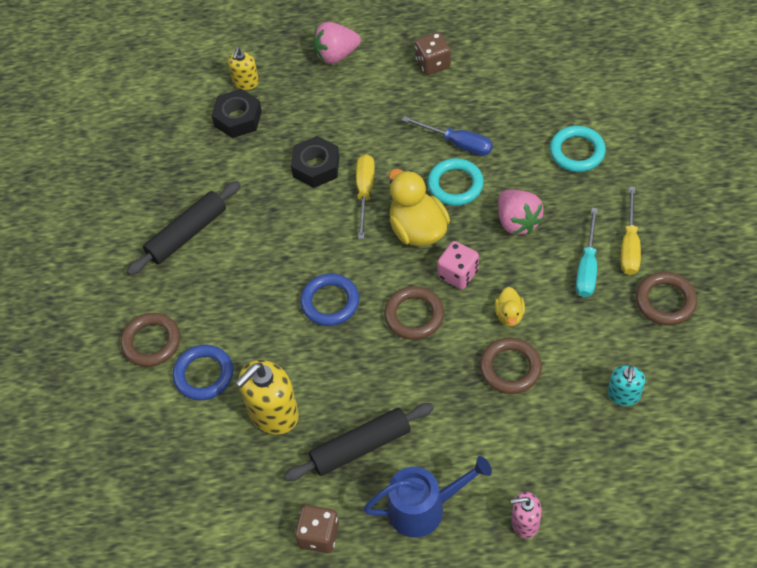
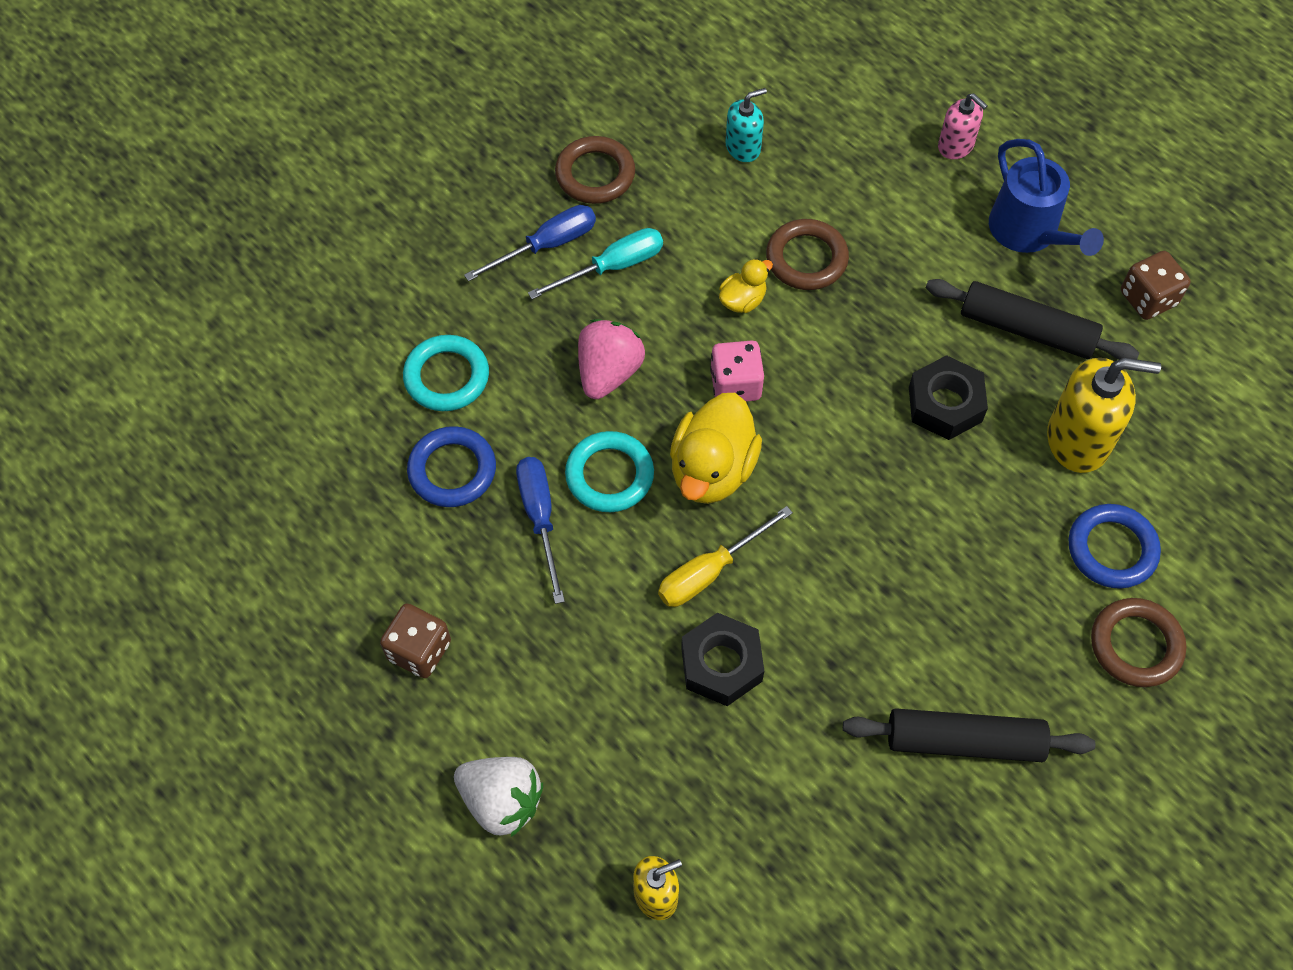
camera: 135 degrees left, 5 degrees up
(238, 118) = (729, 845): black nut -> black nut (945, 404)
(330, 302) = (896, 489): blue ring -> blue ring (452, 470)
(336, 55) = (501, 801): pink strawberry -> white strawberry
(414, 315) = (830, 390): brown ring -> none
(423, 508) = (1028, 232): blue watering can -> blue watering can turned 150 degrees counterclockwise
(629, 245) = (547, 245): yellow screwdriver -> blue screwdriver

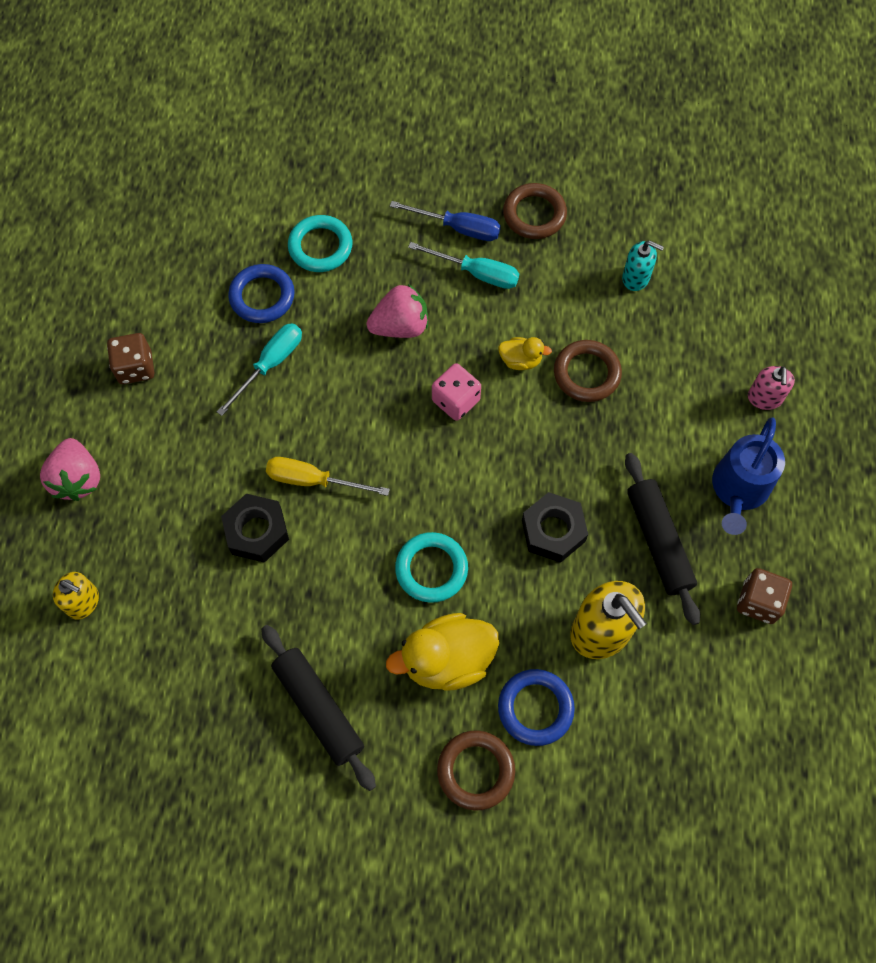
camera: 50 degrees right, 5 degrees up
(501, 801) = (78, 479): white strawberry -> pink strawberry
(540, 518) = (270, 364): blue screwdriver -> turquoise screwdriver
(609, 475) = (331, 379): turquoise ring -> turquoise ring (431, 569)
(712, 470) = (384, 431): yellow duck -> yellow duck (447, 660)

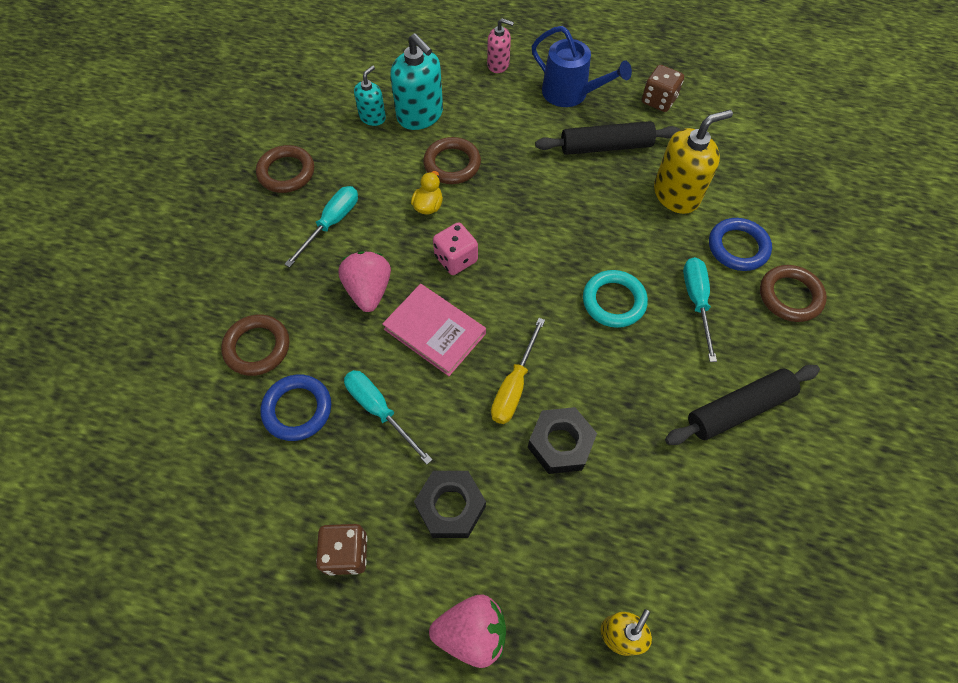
camera: 80 degrees left, 5 degrees down
(320, 247) = (257, 347): turquoise ring -> brown ring
(363, 396) = (435, 331): none -> pink book
(447, 660) = (696, 302): yellow duck -> turquoise screwdriver
(458, 228) = (279, 230): blue screwdriver -> none
(553, 531) = (589, 210): black nut -> black nut (450, 506)
(653, 326) = (420, 115): none -> turquoise soap dispenser

